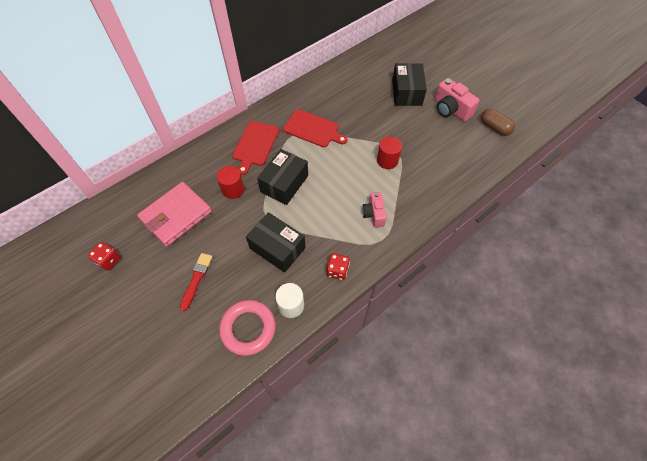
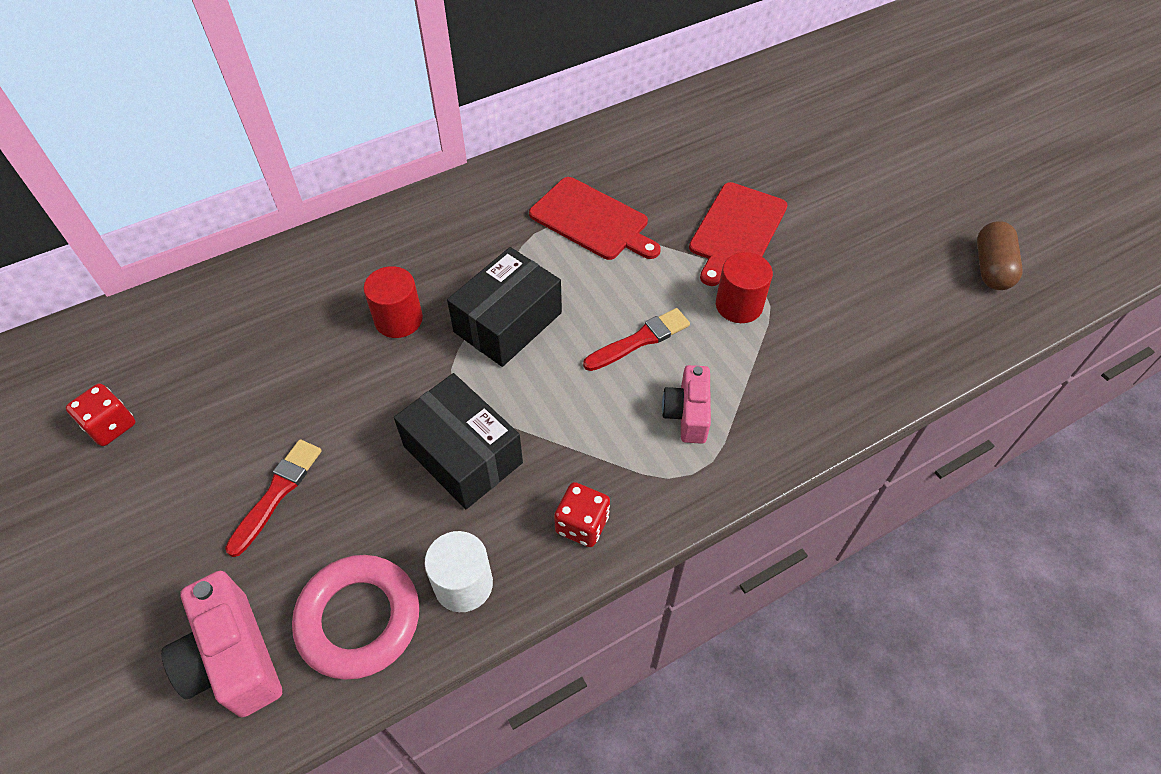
camera: 10 degrees right, 5 degrees down
(176, 215) = (269, 355): pink wallet -> none
(255, 145) = (466, 236): red cutting board -> red cutting board (736, 231)
(346, 183) = (639, 340): none -> red brush
(406, 92) = (807, 172): black box -> none
(450, 110) = (898, 218): pink camera -> pink camera (233, 658)
(494, 127) = (991, 268): brown capsule -> brown capsule turned 45 degrees clockwise

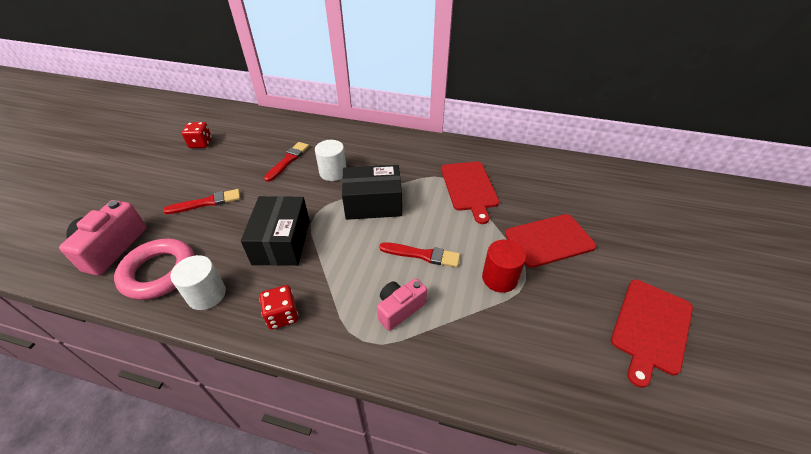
camera: 45 degrees right, 10 degrees down
(306, 349) = (288, 160): none -> red brush
(398, 319) = (333, 172): red cylinder -> white cylinder
(898, 254) = (651, 327): none -> red cutting board
(991, 268) = (730, 393): brown capsule -> none

